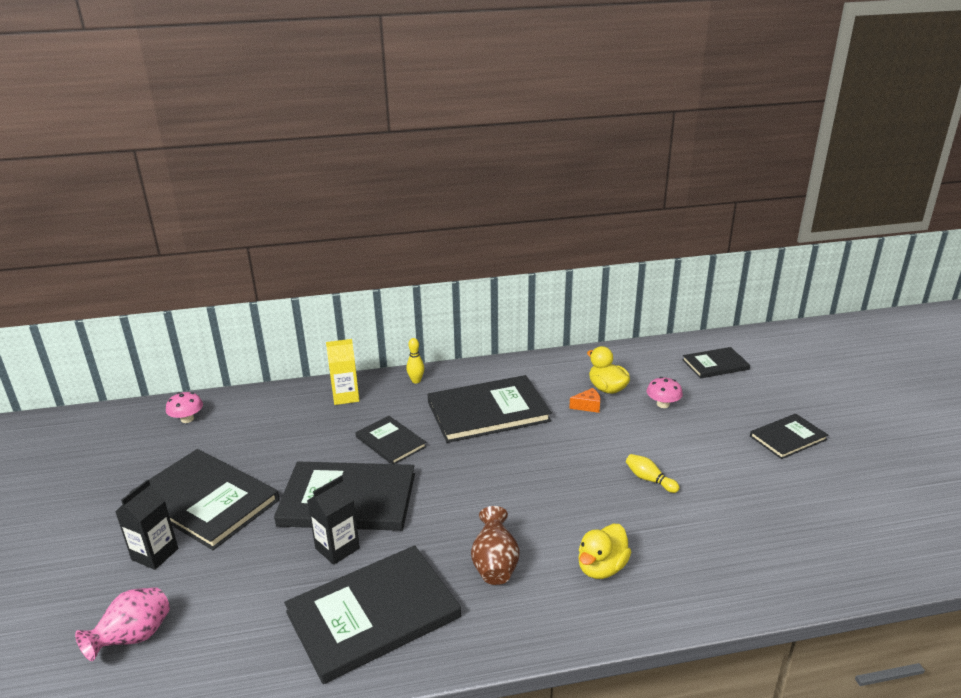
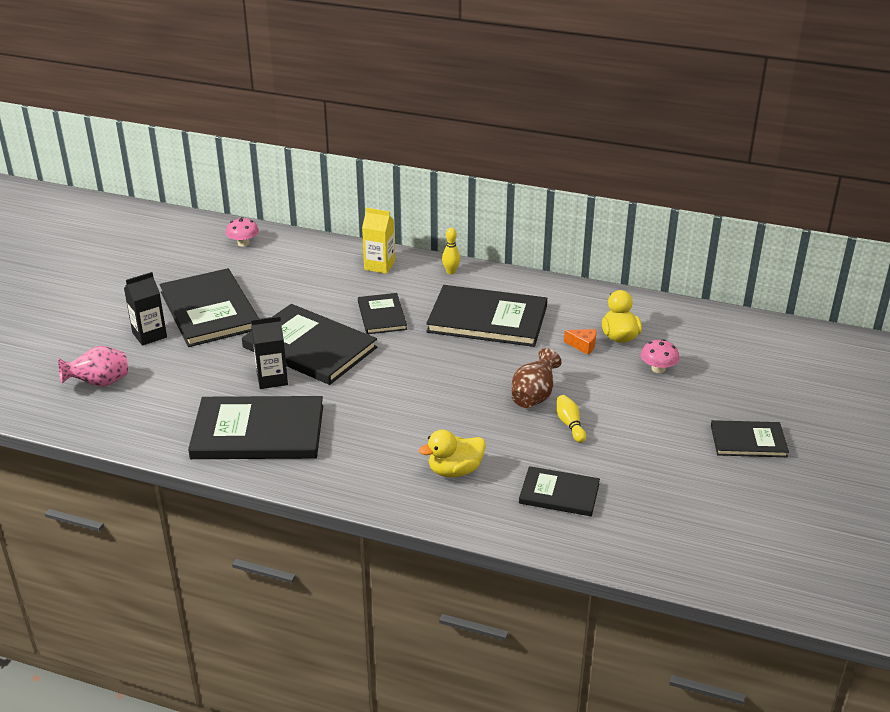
camera: 30 degrees right, 5 degrees up
(495, 565) = (374, 435): brown vase -> brown vase (534, 397)
(715, 364) = (758, 352): black book -> black book (559, 493)

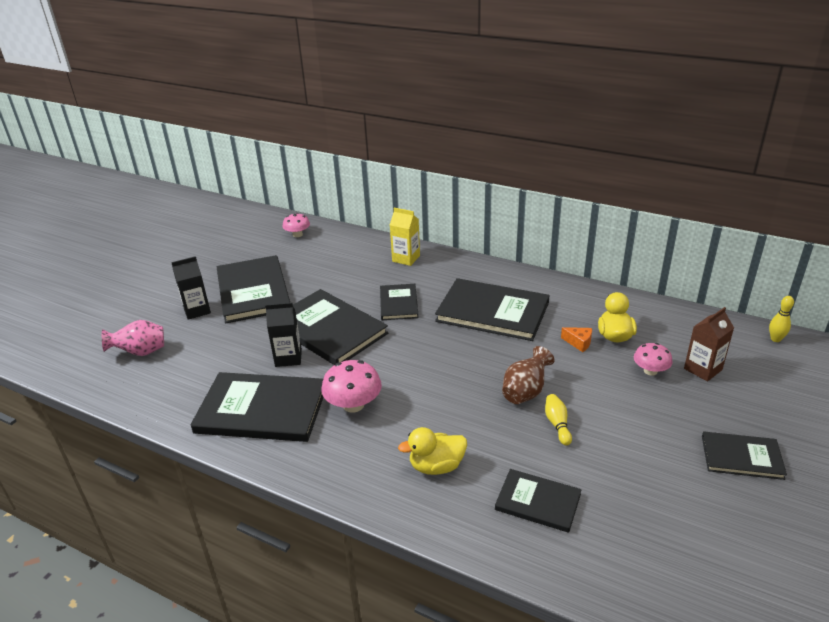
camera: 10 degrees right, 0 degrees up
(356, 420) = (353, 405): none -> pink mushroom
(451, 272) = (467, 266): yellow bowling pin -> yellow bowling pin (775, 339)
(710, 364) = (703, 369): none -> brown carton

